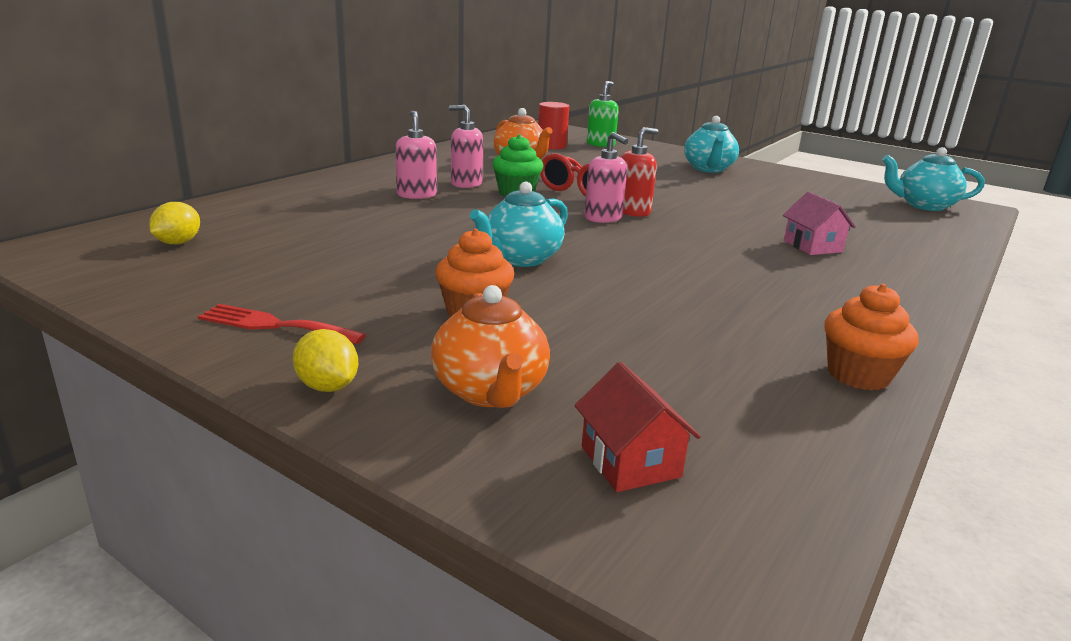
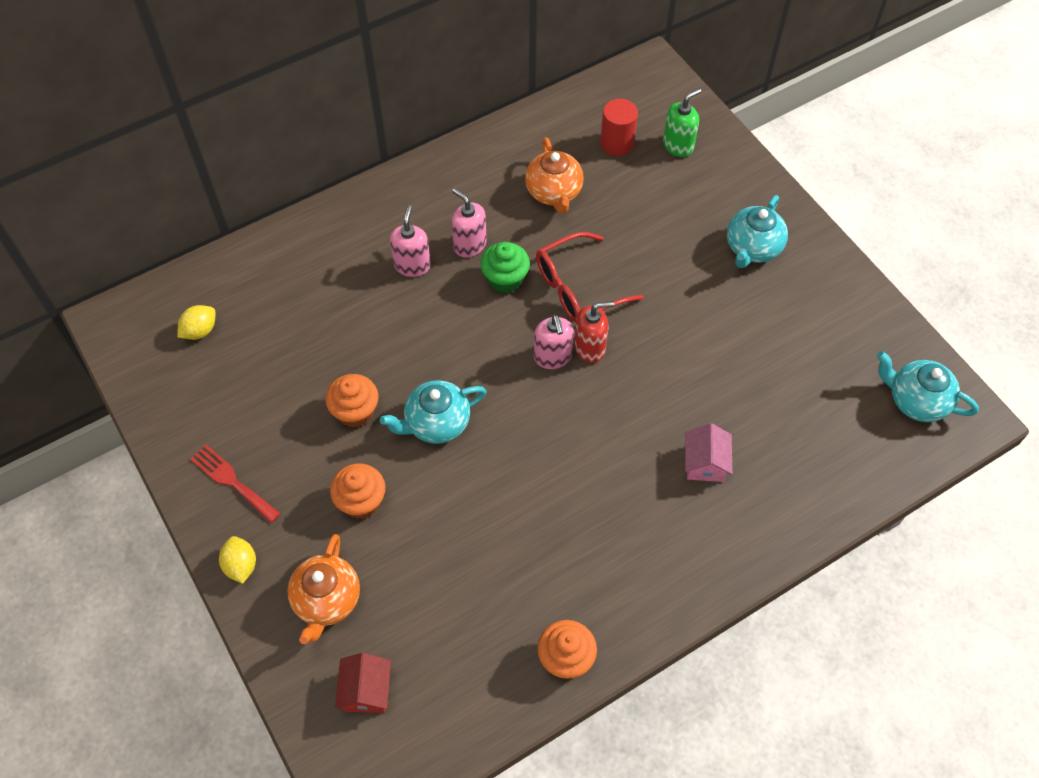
camera: 25 degrees right, 35 degrees up
(417, 263) = (355, 412): none -> orange cupcake

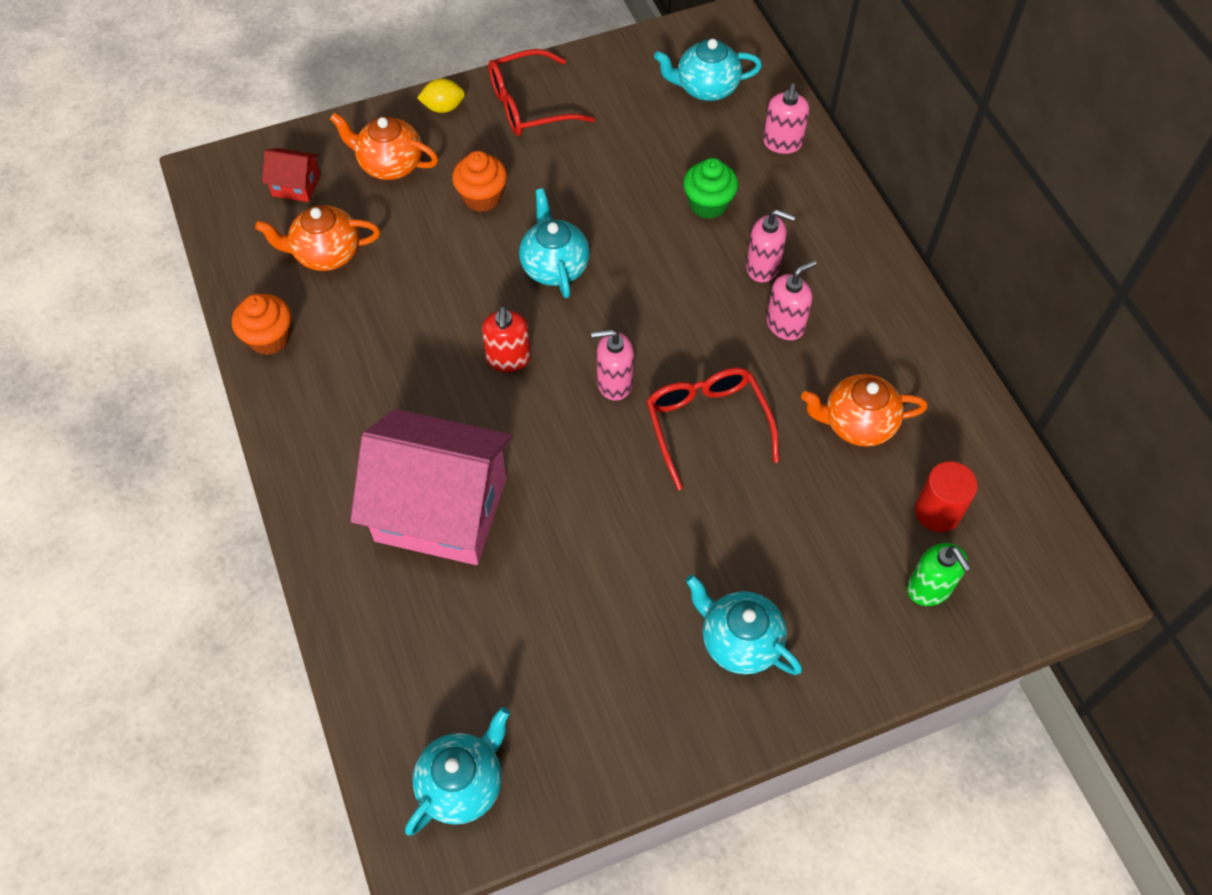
camera: 100 degrees right, 0 degrees up
(200, 331) = (706, 88): yellow lemon -> turquoise teapot
(232, 481) = (530, 105): red fork -> red glasses
(267, 264) = (782, 143): none -> pink soap dispenser
(355, 412) = (584, 201): orange cupcake -> none
(453, 633) = (326, 253): none -> orange teapot
(505, 279) = (730, 352): green cupcake -> green cupcake (708, 204)
(590, 348) = (619, 422): red soap dispenser -> red soap dispenser (508, 359)
(705, 463) = (441, 509): pink house -> pink house, size x2.36

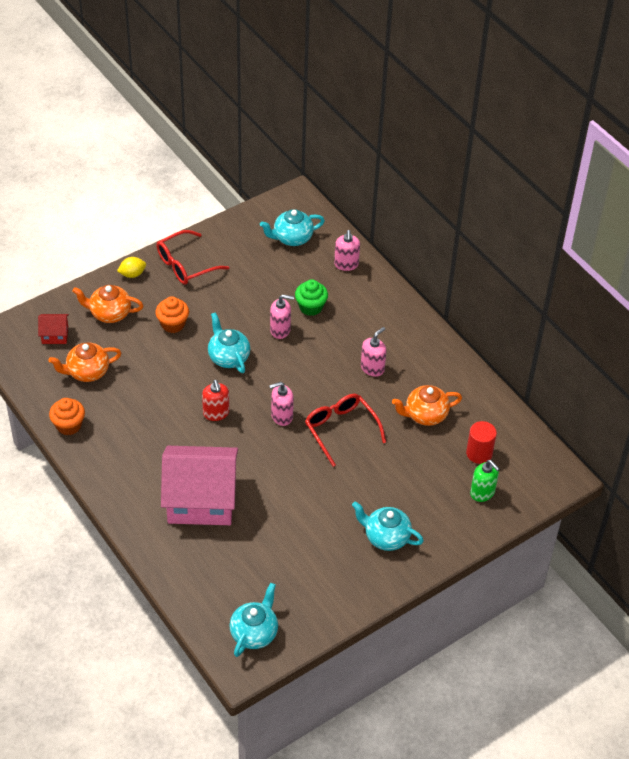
camera: 15 degrees left, 10 degrees down
(763, 267) = (352, 338): pink soap dispenser -> pink soap dispenser (280, 330)

